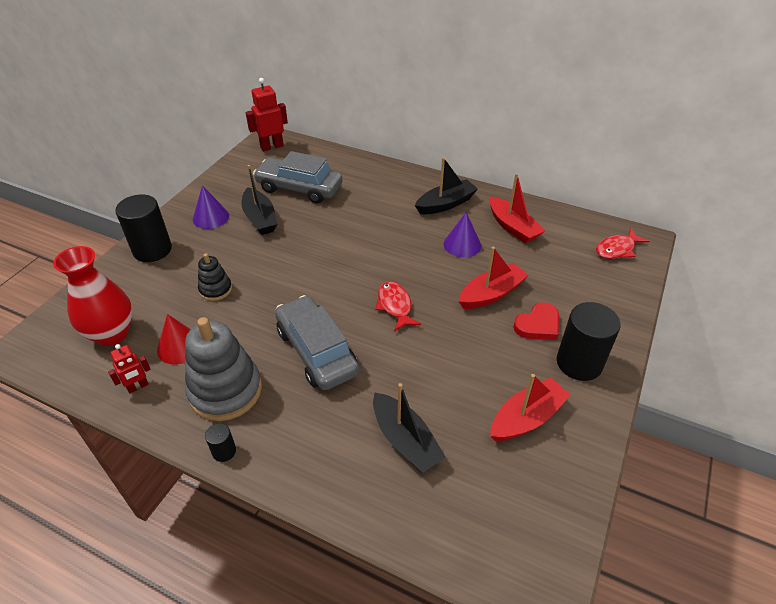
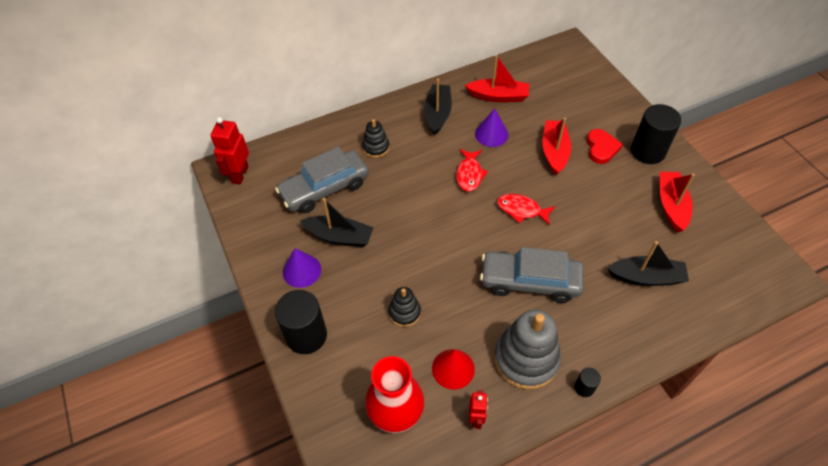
camera: 50 degrees left, 10 degrees up
(369, 191) = (376, 147): none -> black stacking toy
(617, 249) = (567, 63): red fish -> red fish (469, 174)

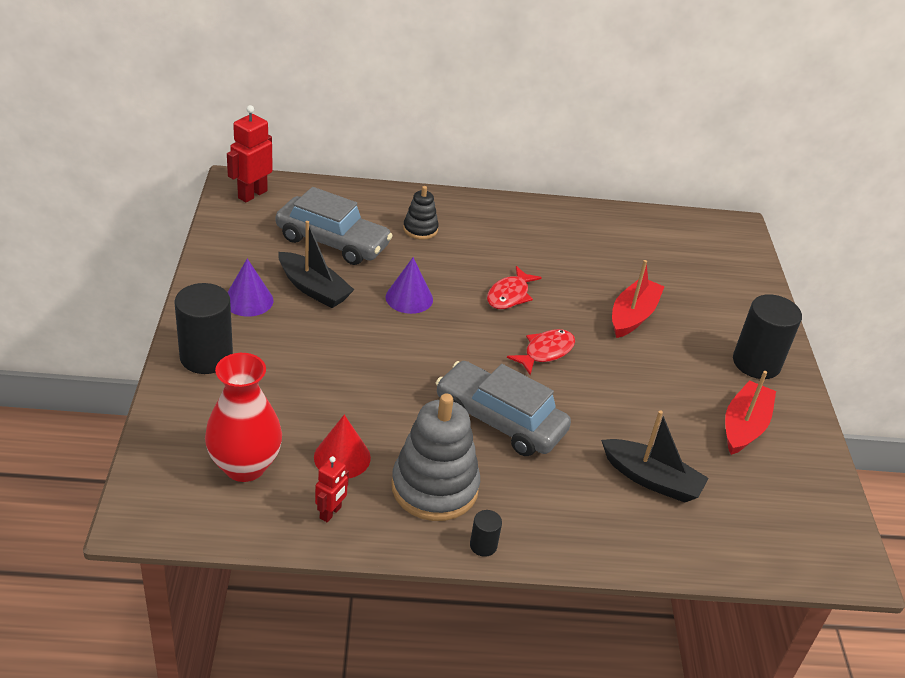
camera: 20 degrees right, 15 degrees down
(324, 188) = (332, 242): grey car -> grey car turned 150 degrees counterclockwise
(404, 312) = (329, 384): black stacking toy -> none
(437, 114) = (518, 227): black boat -> none
(491, 134) = (567, 270): purple cone -> purple cone (409, 298)
(498, 96) = (605, 239): red boat -> none
(521, 210) = (545, 352): red fish -> red fish turned 90 degrees clockwise
(601, 148) = (697, 336): red heart -> none

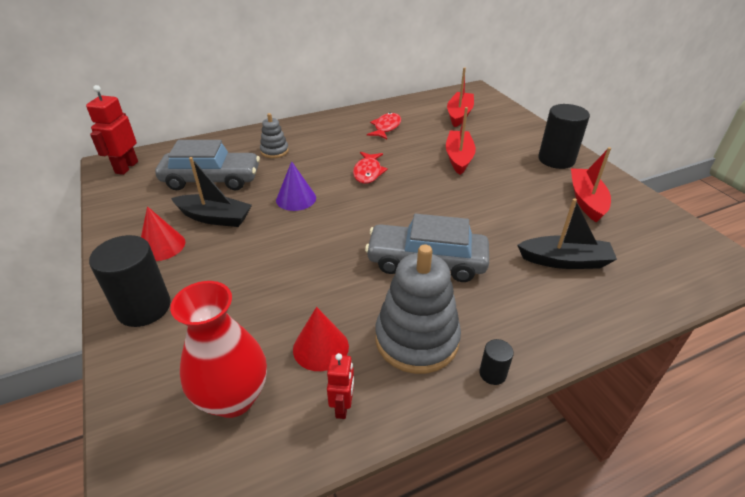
camera: 20 degrees left, 0 degrees up
(248, 300) = (162, 246): purple cone -> red cone
(420, 229) = (274, 151): black stacking toy -> grey stacking toy
(545, 352) = (421, 200): red fish -> red fish (386, 127)
(683, 257) = (459, 115): none -> red boat

